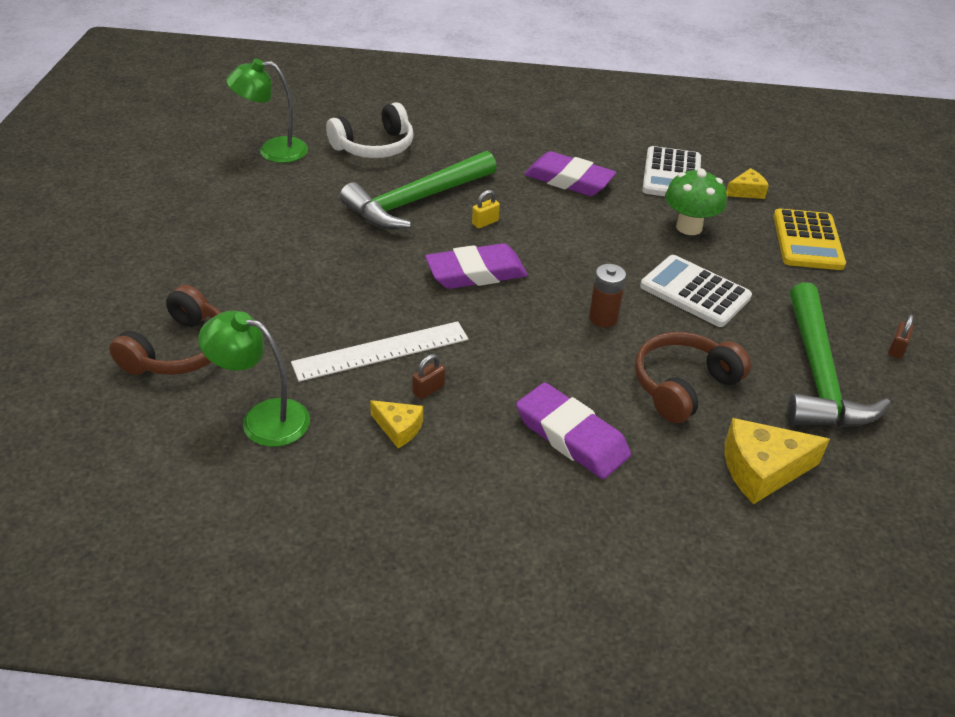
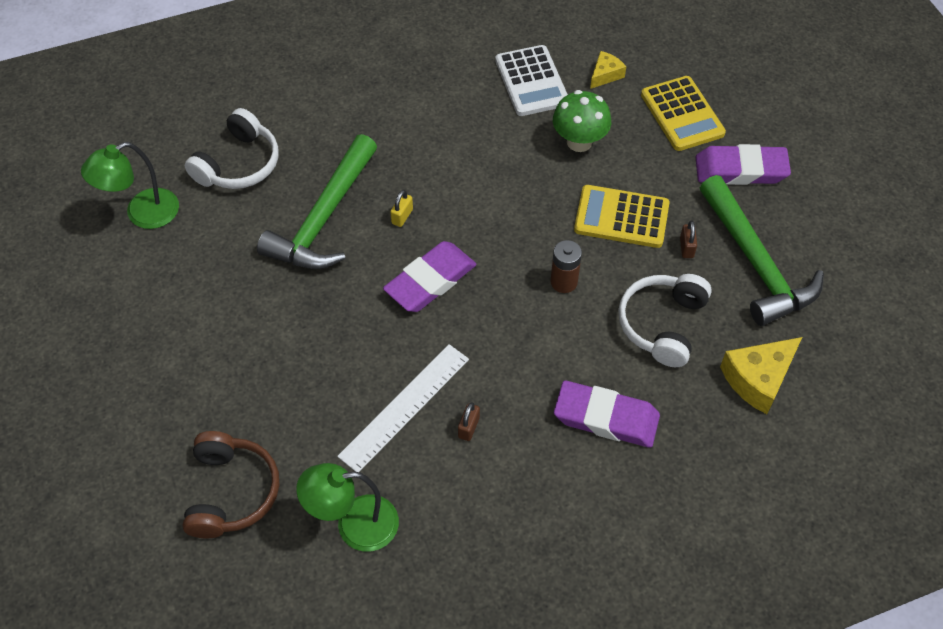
camera: 25 degrees left, 15 degrees up
(398, 428) = (469, 478): yellow cheese -> none
(569, 180) = (445, 128): purple eraser -> purple eraser (740, 170)
(683, 386) = (662, 324): brown headphones -> white headphones
(695, 292) = (621, 217): white calculator -> yellow calculator
(896, 349) = (800, 207): brown padlock -> brown padlock (686, 247)

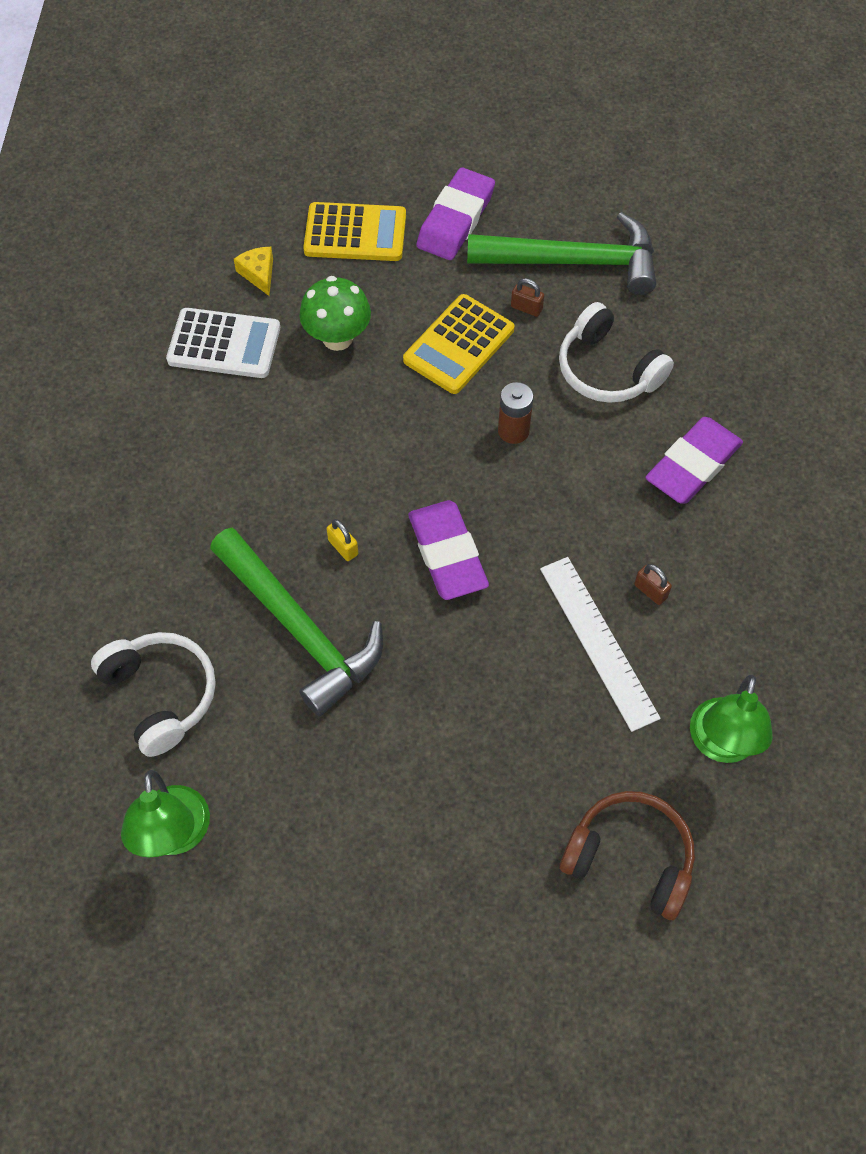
camera: 65 degrees left, 5 degrees up
(758, 379) = (705, 322): yellow cheese -> none

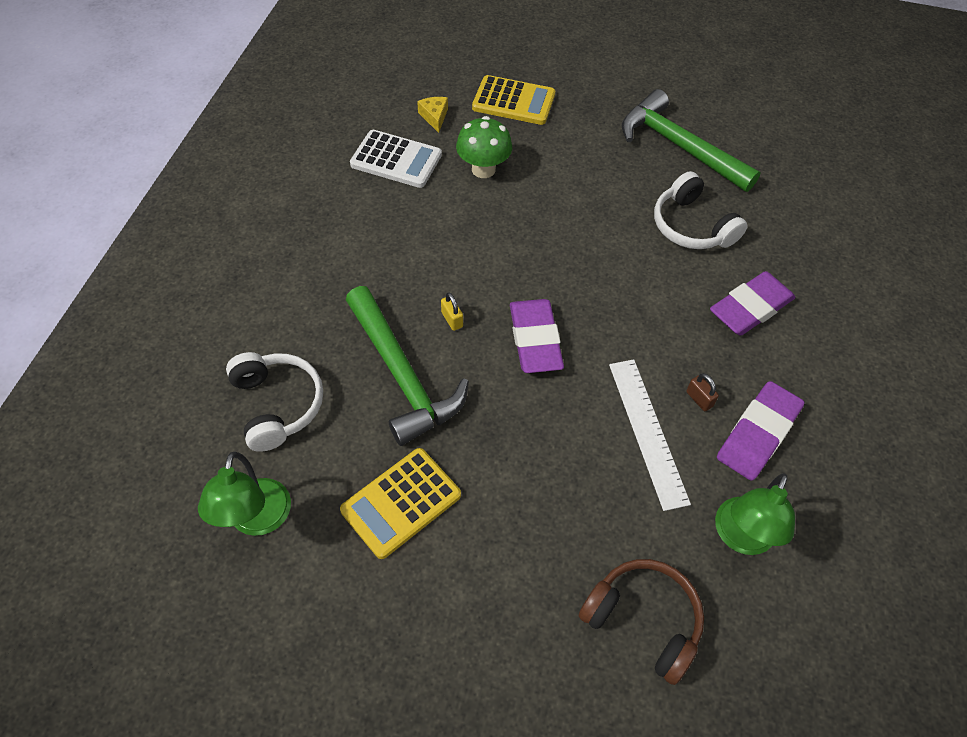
camera: 10 degrees right, 5 degrees down
(455, 220) = (592, 104): purple eraser -> purple eraser (758, 434)
(459, 345) = (576, 189): yellow calculator -> yellow calculator (401, 503)
(513, 431) = (607, 257): brown battery -> none
(526, 308) = (635, 172): brown padlock -> none
(574, 261) = (679, 146): green hammer -> green hammer turned 150 degrees counterclockwise

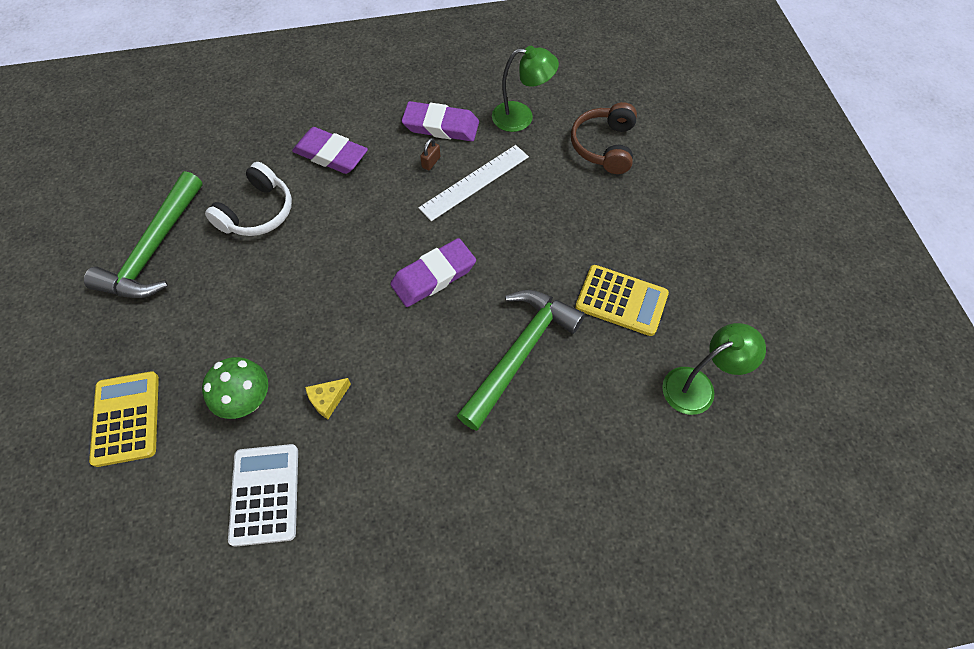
camera: 115 degrees left, 5 degrees up
(277, 405) = (603, 432): white headphones -> none
(434, 117) = (179, 489): yellow cheese -> yellow cheese (328, 399)
(452, 319) = (446, 343): yellow padlock -> none

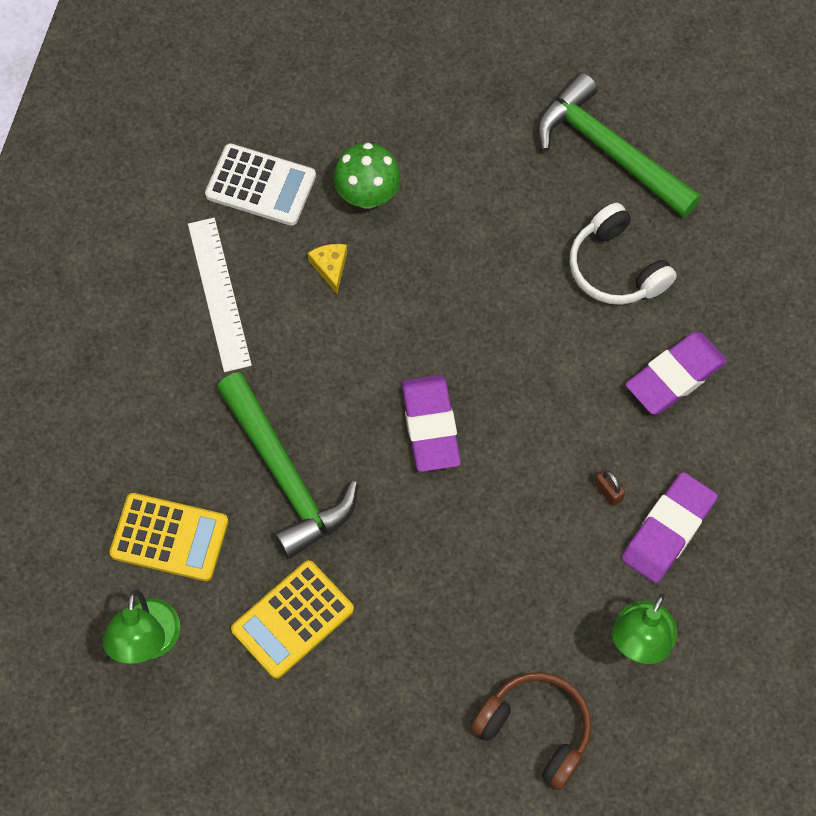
camera: 115 degrees right, 5 degrees up
(126, 418) = (403, 88): yellow calculator -> yellow calculator (169, 537)
(474, 182) = (550, 531): white ruler -> white ruler (219, 294)

